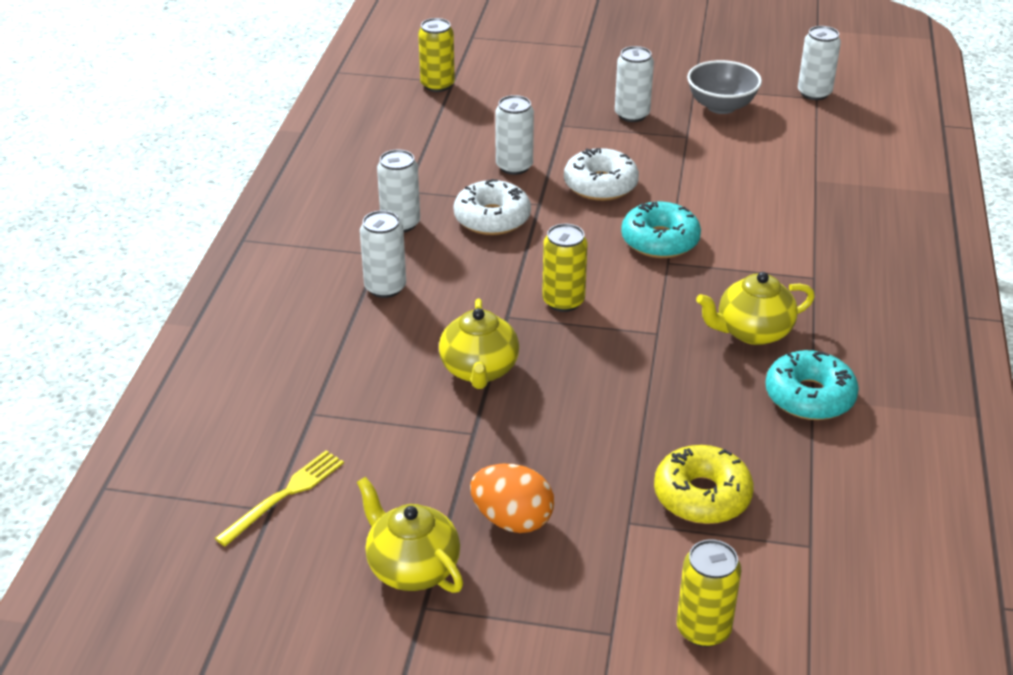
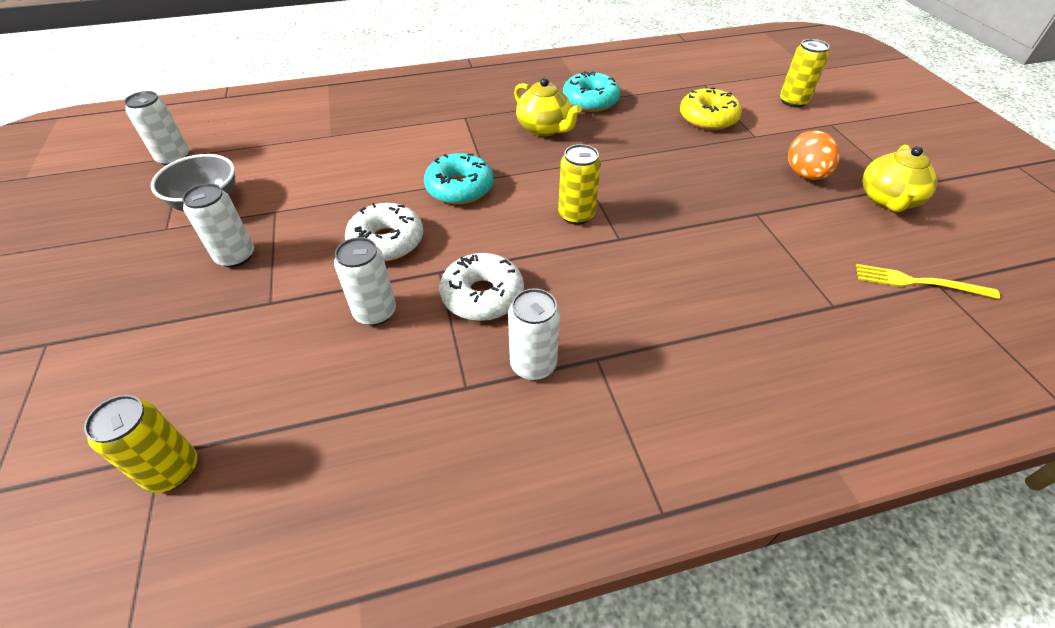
camera: 115 degrees left, 10 degrees up
(385, 287) = (644, 330): white can -> none
(479, 370) = (694, 232): yellow teapot -> none

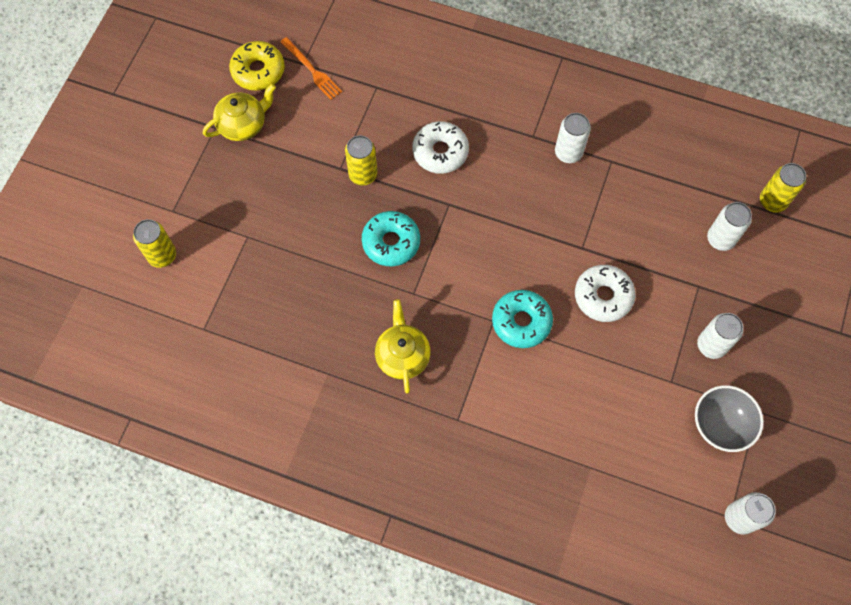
camera: 145 degrees left, 20 degrees up
(375, 312) = (637, 239): white can -> white can (720, 239)
(482, 296) = (567, 212): white donut -> white donut (440, 152)
(576, 215) = (459, 241): yellow can -> yellow can (363, 174)
(590, 101) = (329, 371): turquoise donut -> turquoise donut (391, 242)
(708, 118) = (257, 281): yellow donut -> yellow donut (258, 71)
(805, 175) = (265, 177): orange egg -> none
(918, 282) = (312, 70): yellow fork -> orange fork

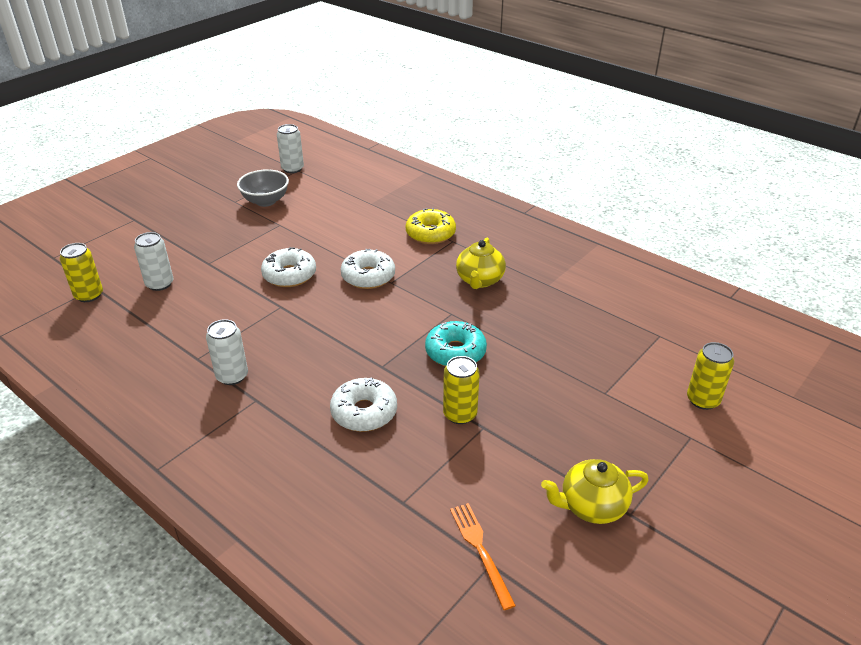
camera: 160 degrees left, 30 degrees down
(258, 71) = (558, 573): yellow donut -> yellow donut (430, 233)
(521, 322) = (368, 276): turquoise donut -> white donut
(711, 345) = (232, 233): white can -> none

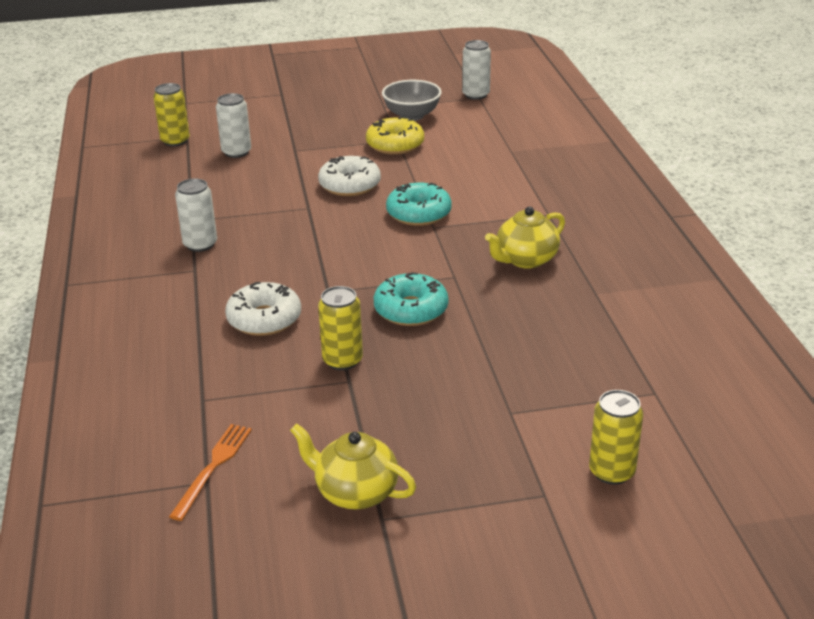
camera: 40 degrees right, 5 degrees down
(368, 276) = (419, 213): white donut -> turquoise donut
(430, 233) = (534, 199): yellow donut -> yellow donut (395, 145)

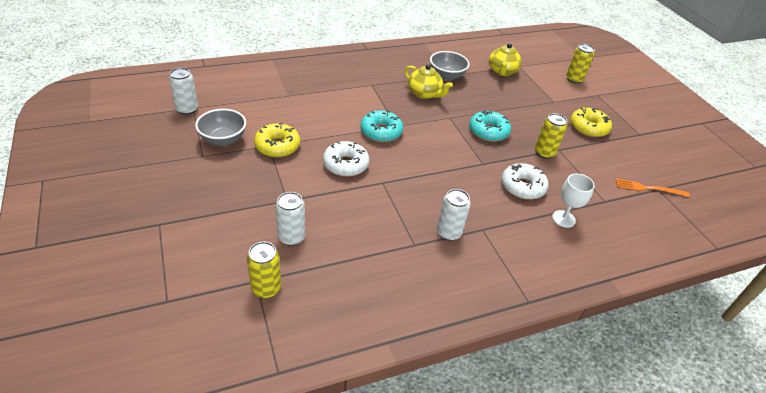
camera: 105 degrees left, 10 degrees up
(183, 344) = (563, 219): none -> white goblet
(355, 492) = (631, 142): yellow teapot -> yellow teapot (502, 71)
(413, 440) = (588, 127): none -> yellow donut
(590, 290) = (446, 76): none -> grey bowl

